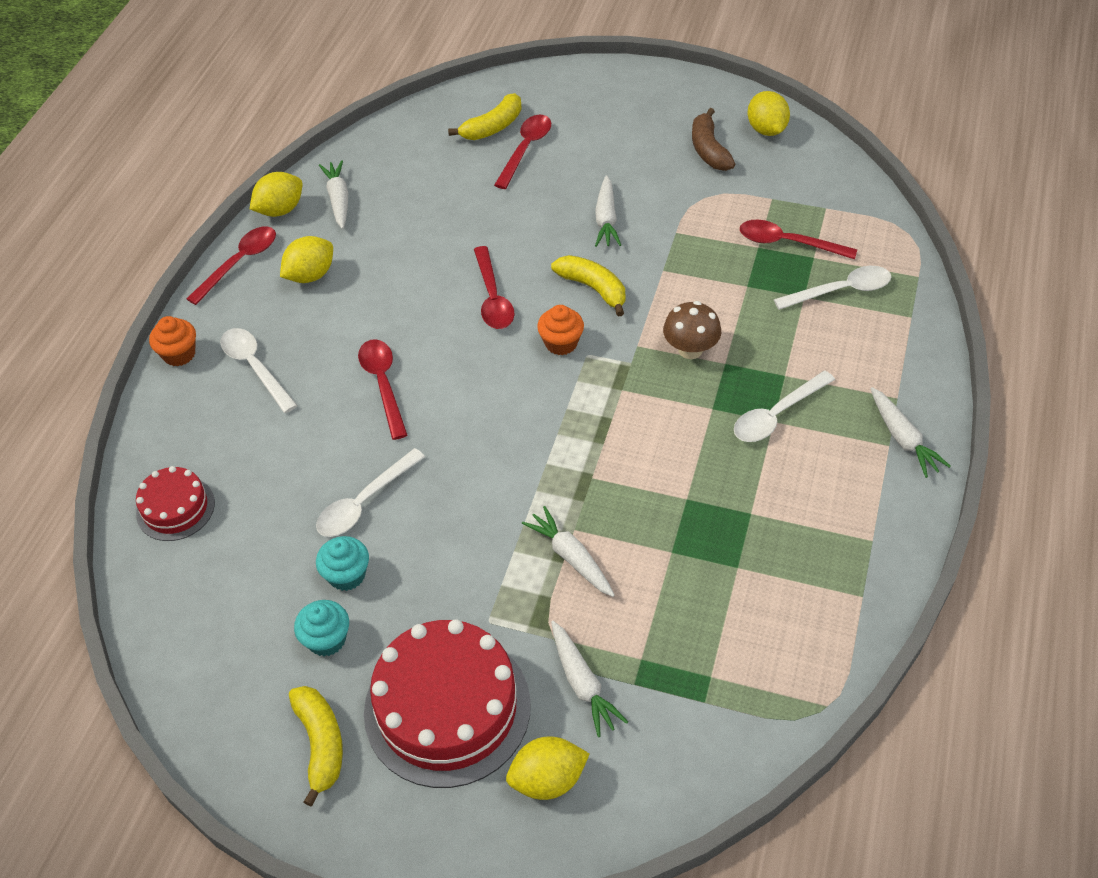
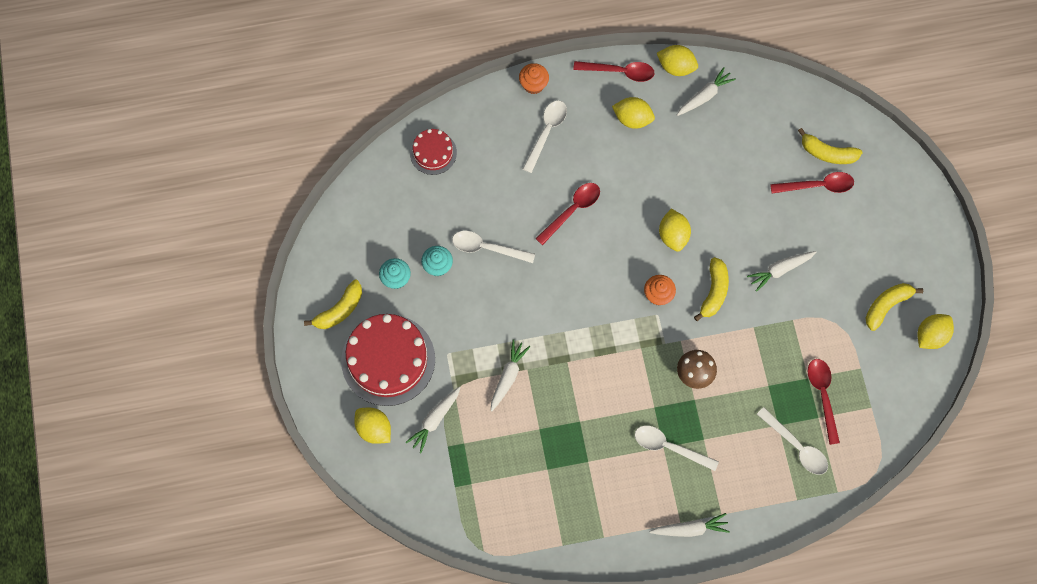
camera: 60 degrees right, 20 degrees up
(492, 297) = (673, 235): red spoon -> yellow lemon
(709, 150) = (886, 305): brown banana -> yellow banana
(903, 438) = (690, 528): white carrot -> white carrot turned 135 degrees counterclockwise

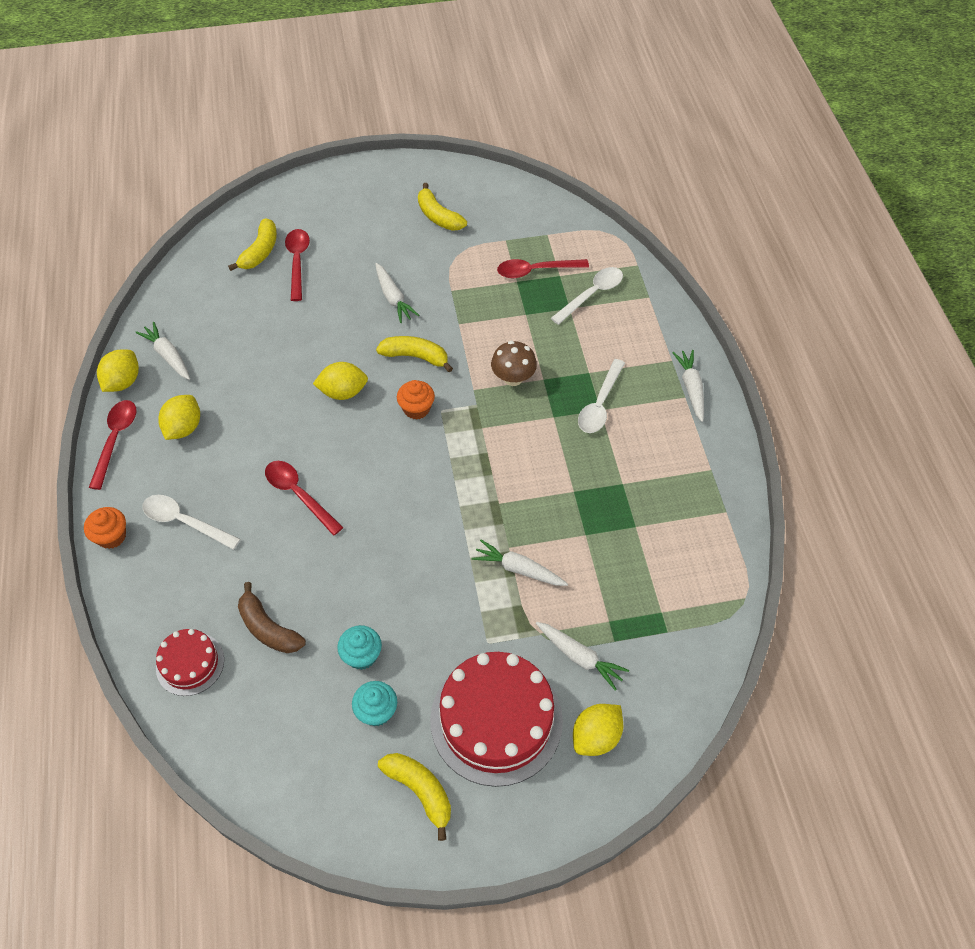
camera: 90 degrees left, 15 degrees down
(459, 201) = (268, 628): none -> brown banana
(487, 248) = (341, 593): white spoon -> none
(930, 335) = (471, 186): yellow lemon -> none

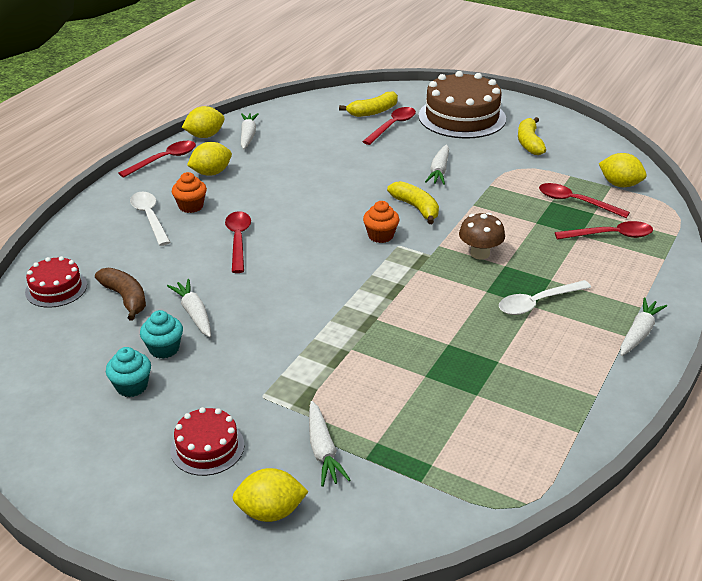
camera: 40 degrees right, 20 degrees down
(111, 536) = (99, 203): orange cupcake -> orange cupcake (191, 206)
(268, 628) = (125, 298): brown banana -> brown banana turned 150 degrees clockwise
(343, 392) = (338, 203): yellow lemon -> yellow lemon (619, 184)
(350, 214) = (462, 117): none -> brown cake
(420, 791) = (98, 453): yellow banana -> none
(496, 720) = (207, 447): red cake -> red cake, size x0.52
(518, 569) = (342, 366): white carrot -> white carrot (194, 313)
(592, 294) = (610, 235): white spoon -> red spoon

